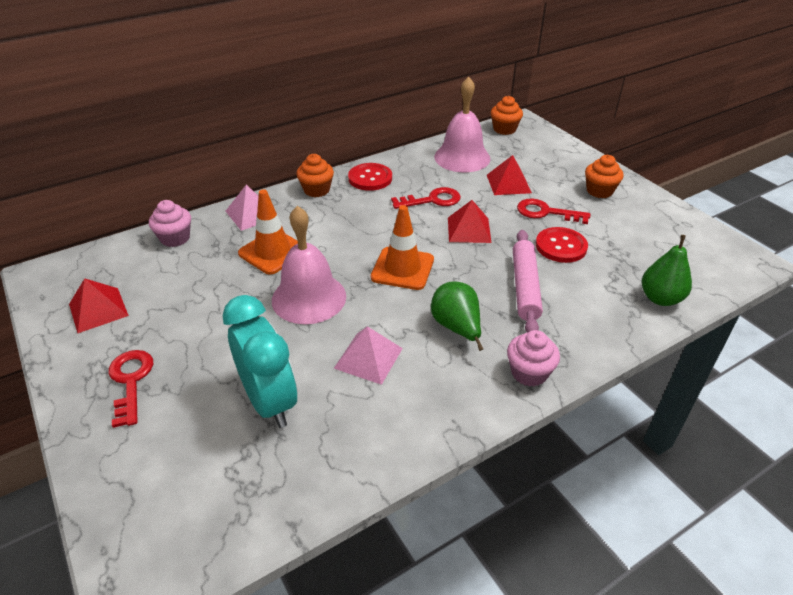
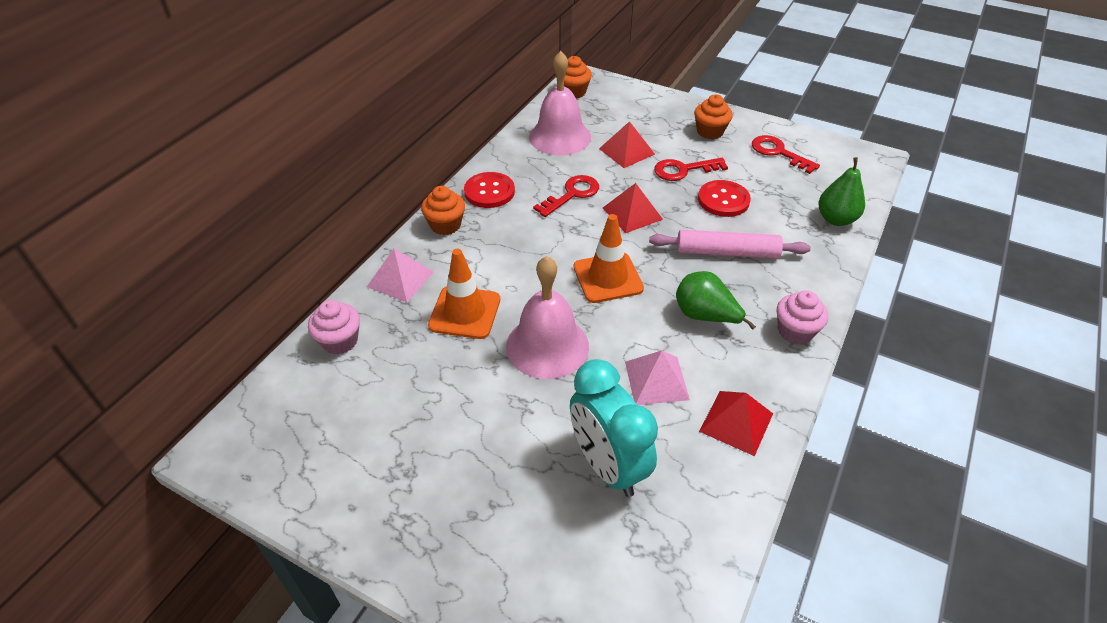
camera: 30 degrees left, 5 degrees up
(98, 309) = (333, 460): red pyramid -> red pyramid (736, 422)
(131, 381) = (451, 517): red key -> red key (778, 153)
(270, 401) = (608, 465): turquoise clock -> turquoise clock turned 150 degrees counterclockwise
(525, 287) = (727, 252): pink rolling pin -> pink rolling pin turned 60 degrees counterclockwise

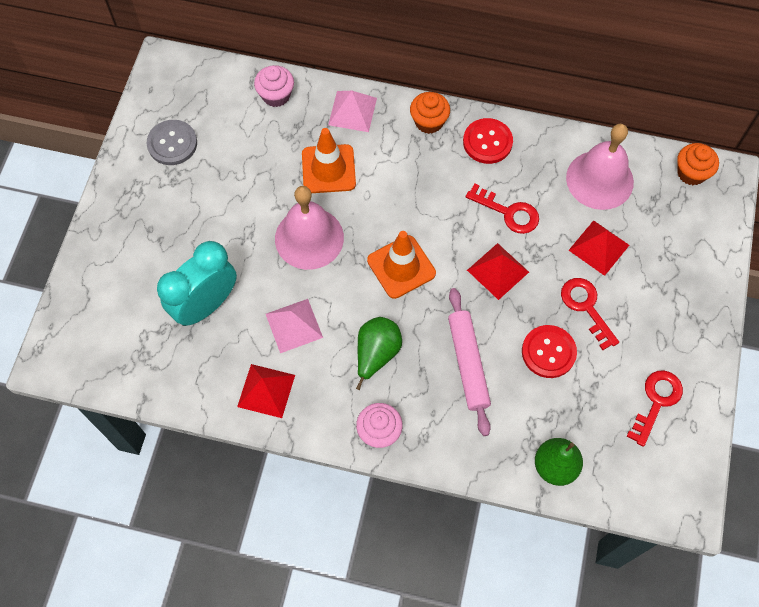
camera: 75 degrees right, 20 degrees up
(349, 464) = (172, 143): none -> grey button
(710, 132) = (669, 325): orange cupcake -> none

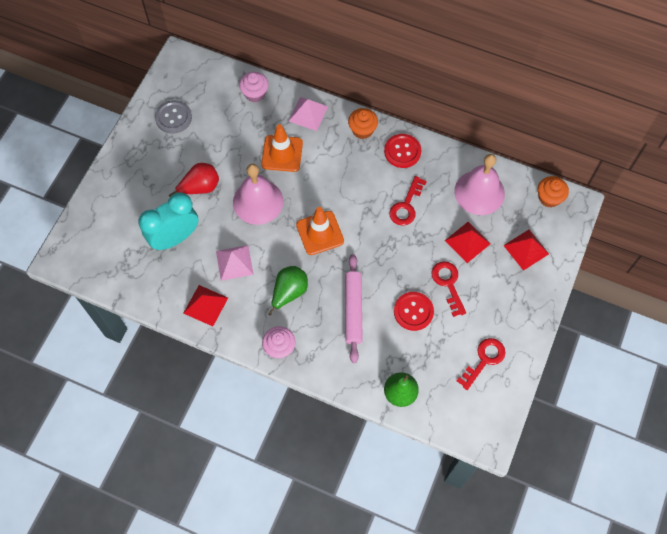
camera: 10 degrees right, 0 degrees up
(227, 231) = (200, 187): none -> red pear
(498, 271) = (389, 247): red pyramid -> red pyramid (526, 249)
(508, 212) = (406, 205): red key -> red key turned 75 degrees clockwise

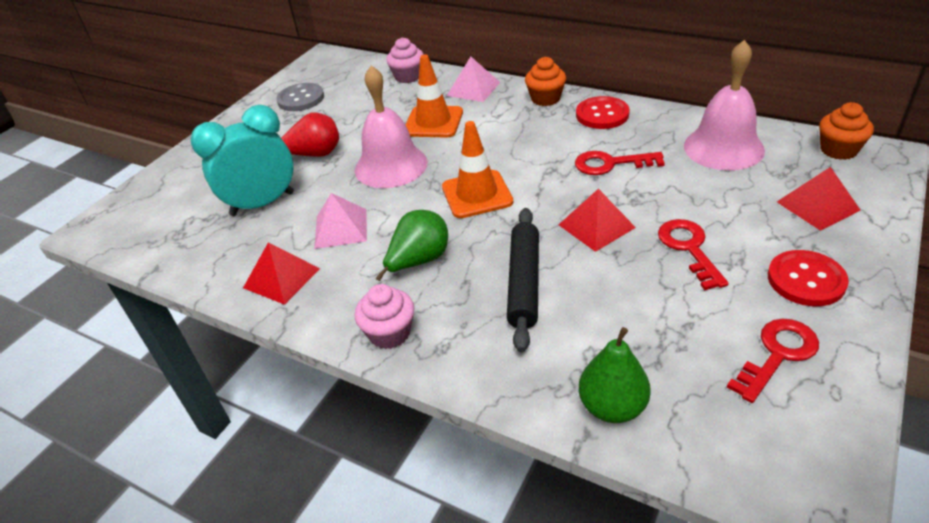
camera: 10 degrees right, 25 degrees down
(353, 310) = (524, 283): pink rolling pin -> black rolling pin
(406, 205) = (611, 164): red key -> red key turned 60 degrees clockwise
(413, 311) = (630, 284): red button -> red button (806, 280)
(467, 242) = (714, 199): red pyramid -> red pyramid (596, 226)

